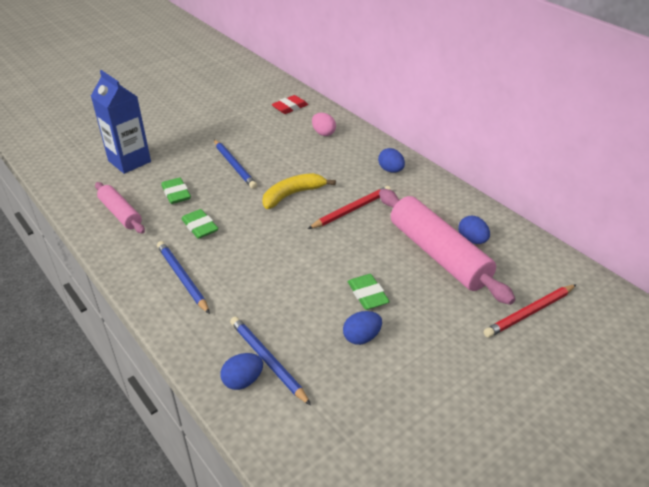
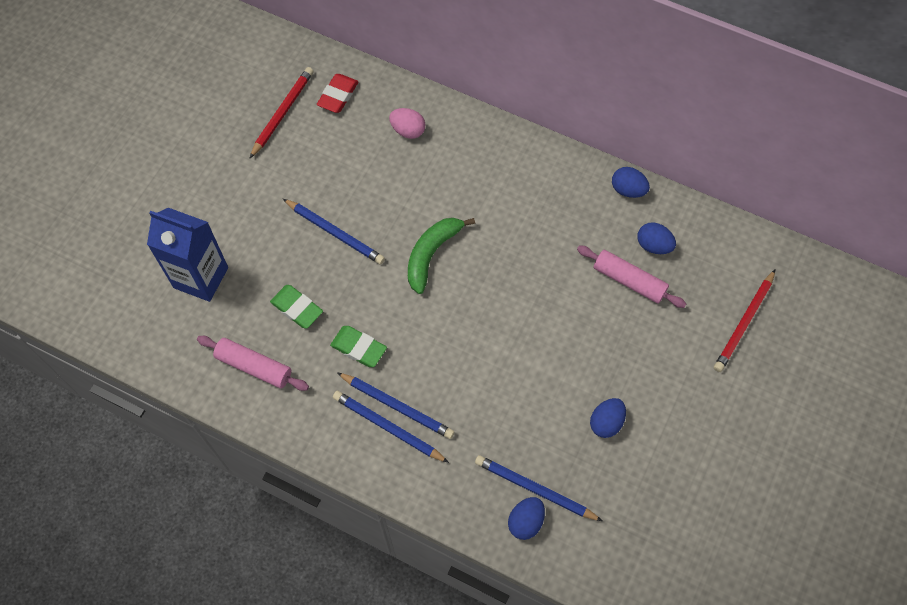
camera: 25 degrees left, 25 degrees up
(199, 268) = (397, 406): none -> blue pencil
(293, 194) = (431, 254): yellow banana -> green banana
(351, 210) = (509, 251): red pencil -> red pencil (282, 113)
(367, 295) = (585, 367): green eraser -> none
(390, 170) = (520, 167): blue egg -> blue egg (628, 190)
(438, 254) = (629, 280): pink rolling pin -> pink rolling pin, size x0.56

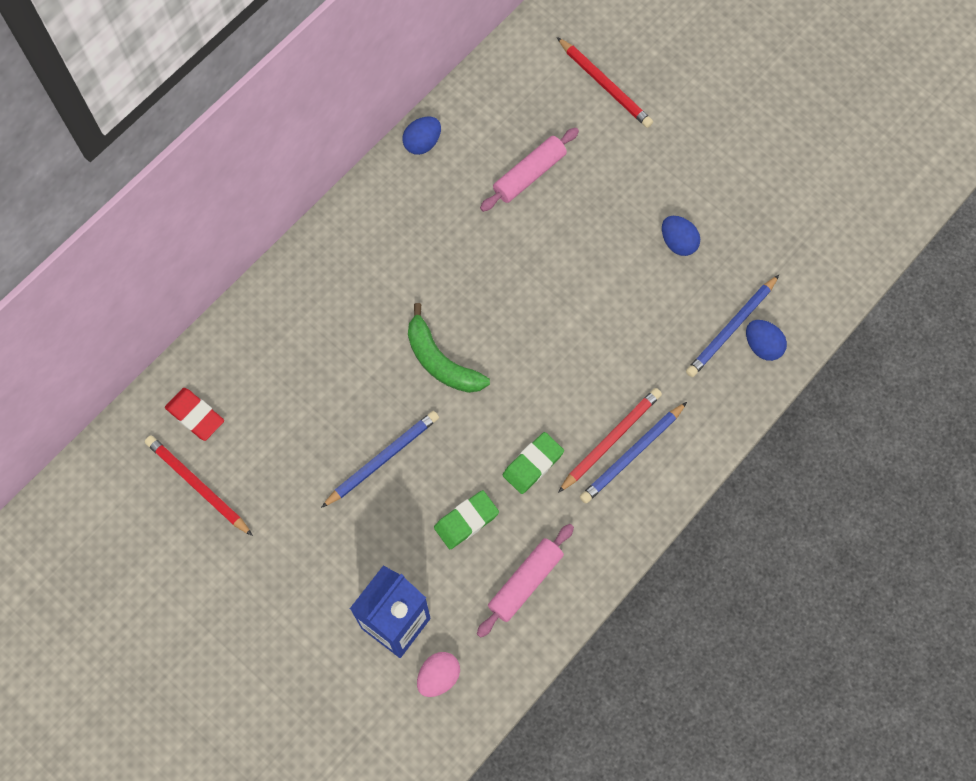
camera: 75 degrees left, 5 degrees up
(397, 406) = (611, 440): blue pencil -> red pencil
(408, 130) = (272, 348): pink egg -> pink egg (438, 676)
(653, 245) = (496, 139): blue egg -> none

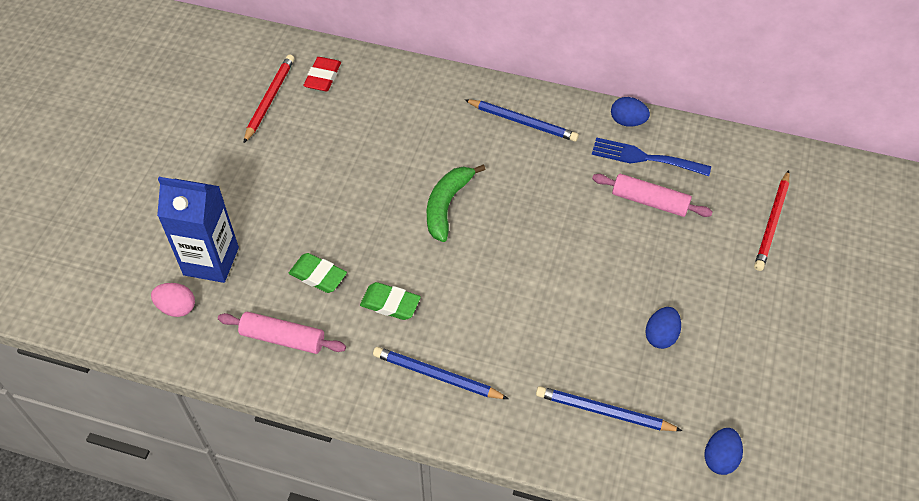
camera: 65 degrees right, 15 degrees down
(382, 459) = (344, 200): blue pencil -> blue pencil (522, 122)
(475, 151) = (644, 158): none -> blue fork
(611, 440) = (442, 354): red pencil -> none
(762, 346) = (602, 445): blue egg -> blue egg (720, 458)

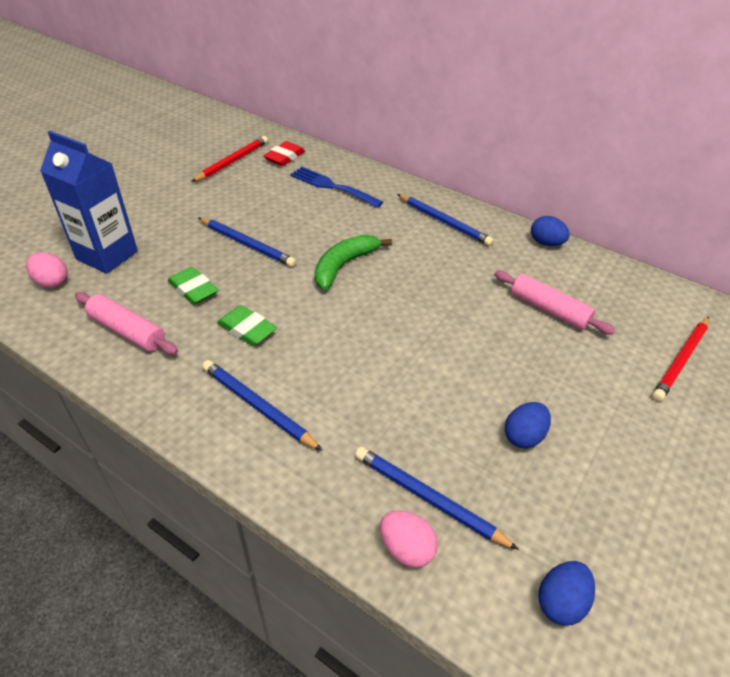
camera: 15 degrees right, 10 degrees down
(342, 207) = (247, 244): none -> blue pencil
(601, 455) = (406, 548): none -> pink egg
(644, 158) = (554, 274): blue fork -> blue fork (332, 186)

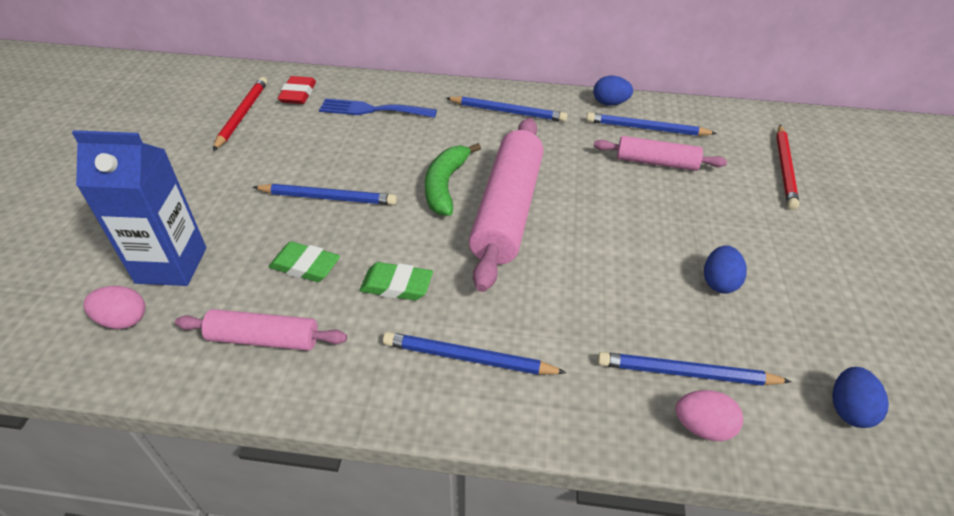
camera: 25 degrees left, 0 degrees up
(379, 304) = (508, 210): none -> pink rolling pin
(563, 276) = (646, 128): none -> blue pencil

